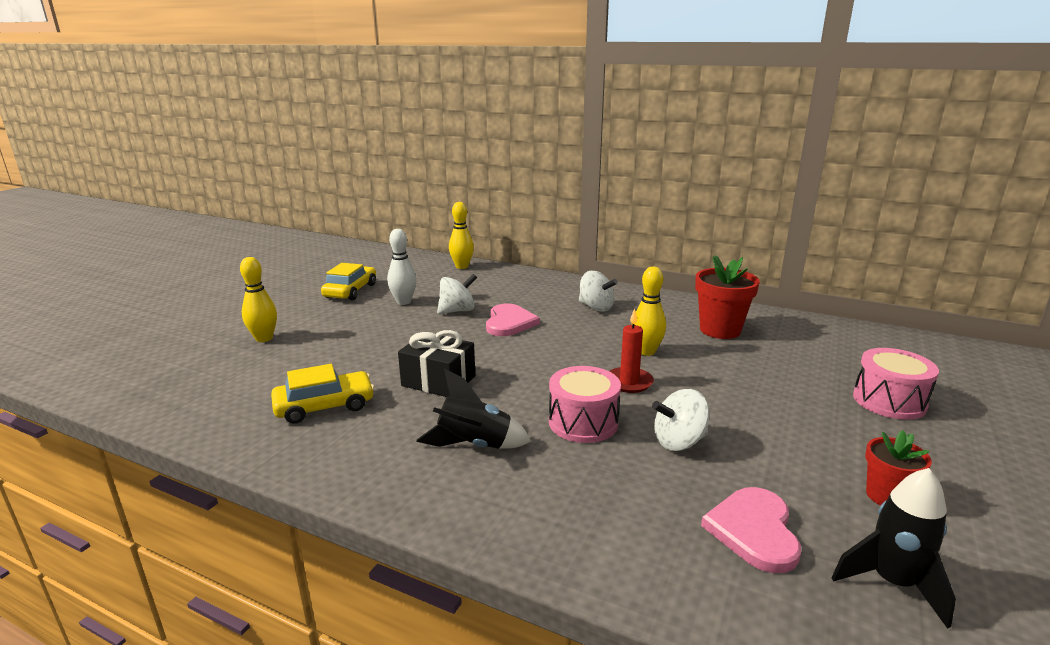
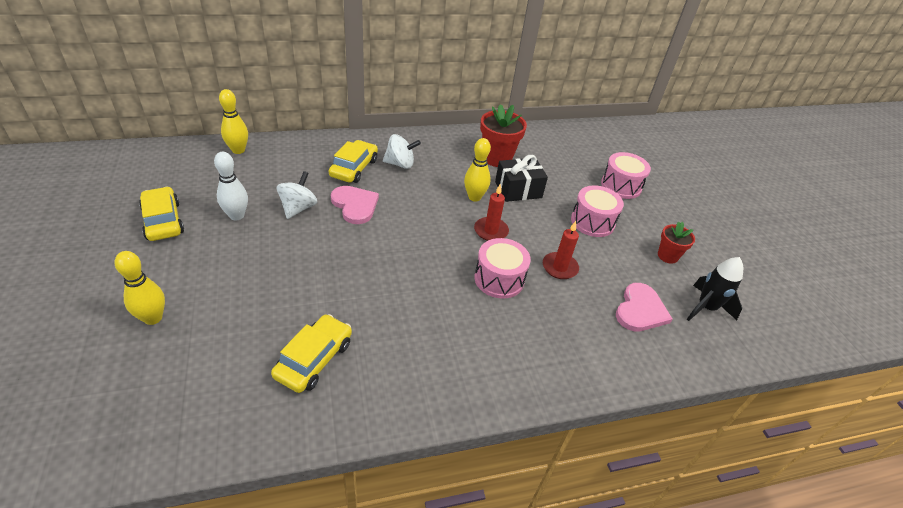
camera: 45 degrees left, 20 degrees up
(438, 381) = (370, 290): black gift -> black gift (518, 190)
(474, 445) = (458, 333): black rocket -> none
(545, 299) = (354, 168): none -> yellow car
(679, 442) = (559, 267): white spinning top -> red candle
(754, 530) = (640, 310): pink heart -> pink heart turned 120 degrees counterclockwise
(790, 419) = (592, 222): none -> pink drum

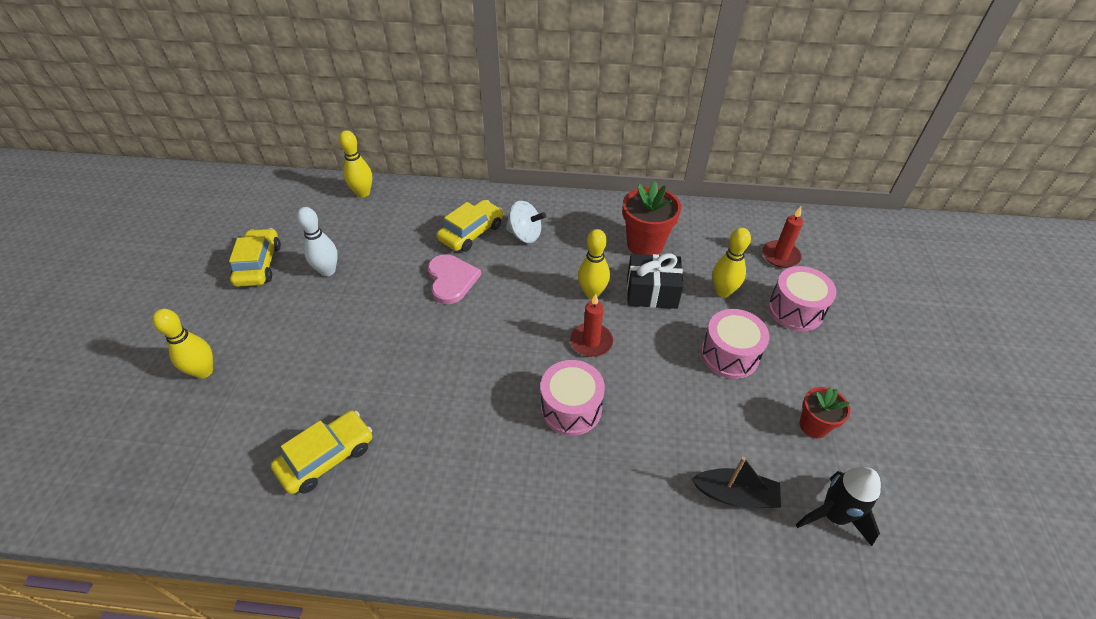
camera: 25 degrees right, 5 degrees up
(298, 208) = (391, 273): white spinning top -> none
(559, 267) = (654, 409): red candle -> red candle (780, 256)
(567, 181) = (723, 291): none -> yellow bowling pin
(640, 310) = (735, 495): pink heart -> black boat

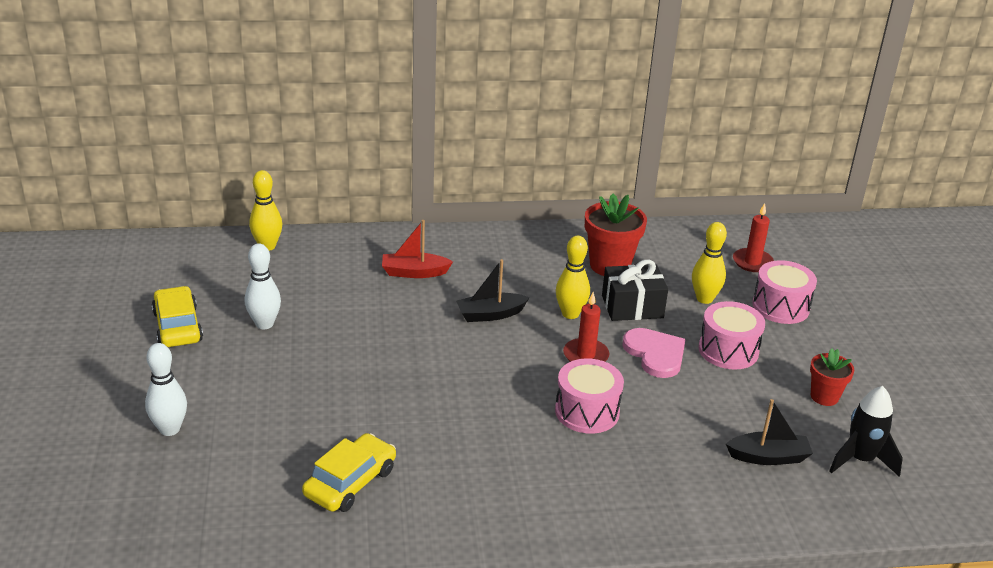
camera: 15 degrees left, 15 degrees down
(204, 371) = (169, 429): yellow bowling pin -> white bowling pin
(451, 280) = (412, 318): pink heart -> pink heart (655, 354)
(471, 232) = (414, 272): yellow car -> red boat
(520, 285) = (490, 314): none -> black boat
(525, 235) = (476, 269): white spinning top -> none

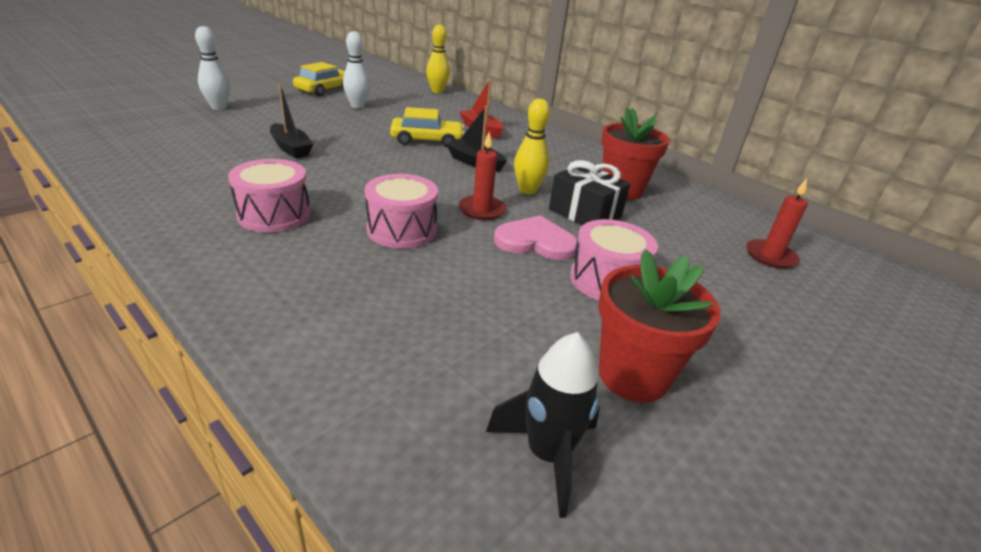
camera: 50 degrees right, 0 degrees up
(350, 482) = (206, 164): yellow car -> yellow car (427, 140)
(655, 354) = (535, 241): pink heart -> pink heart turned 105 degrees counterclockwise
(704, 299) = (662, 245): yellow bowling pin -> none
(768, 457) = (457, 362): black boat -> black boat (291, 148)
(780, 307) = (736, 294): pink drum -> pink drum (274, 215)
(824, 396) = (633, 375): red flower pot -> red flower pot, size x1.67

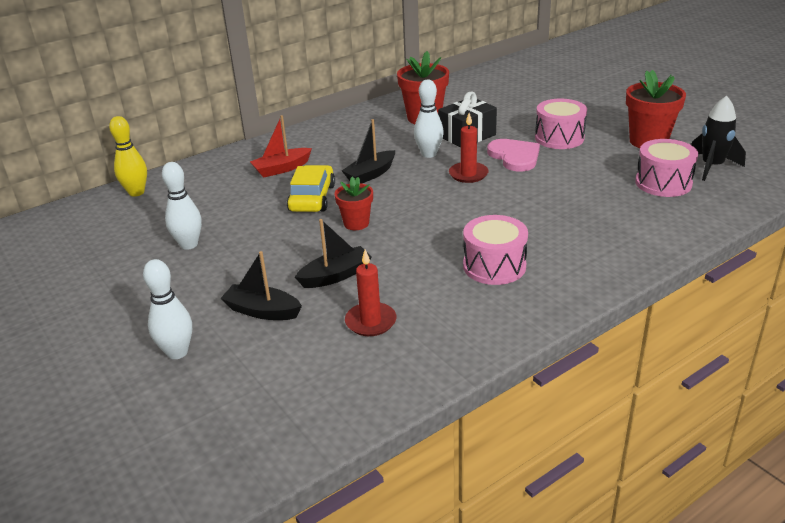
camera: 75 degrees left, 0 degrees up
(253, 127) = (262, 311): none -> black boat
(325, 89) = (108, 275): yellow car -> none
(378, 156) = (356, 223): none -> red flower pot
(402, 230) = (508, 207): pink drum -> pink drum (663, 183)
(527, 190) = (429, 154): yellow bowling pin -> white bowling pin
(535, 241) = (515, 156): pink heart -> pink heart turned 135 degrees clockwise
(770, 256) = (516, 86): red candle -> red candle (370, 322)

